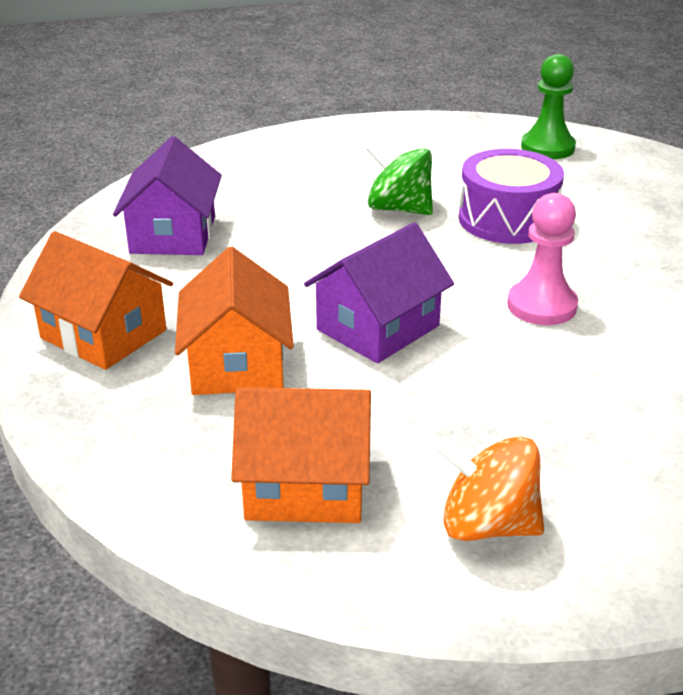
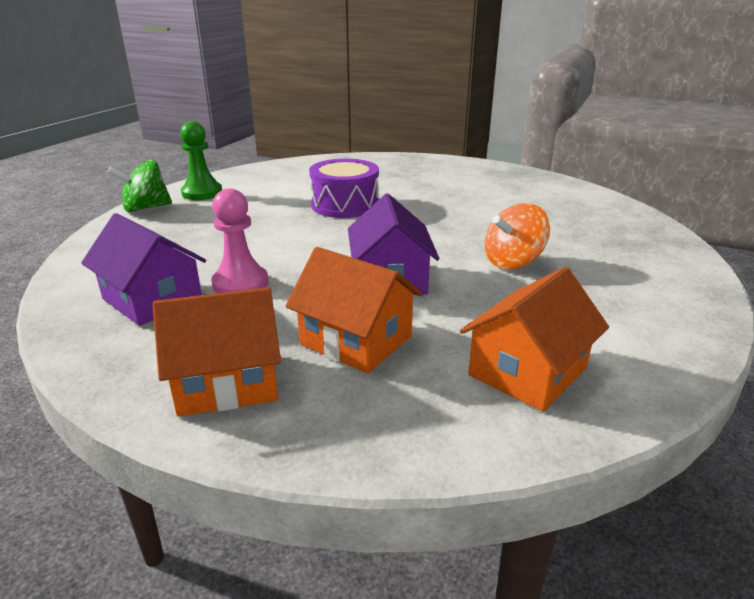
camera: 50 degrees left, 5 degrees down
(399, 209) = (278, 223): green spinning top -> green spinning top (145, 208)
(487, 525) = (623, 328): orange spinning top -> orange spinning top (513, 262)
(541, 306) = (439, 231): pink pawn -> pink pawn (240, 283)
(547, 147) = (298, 170): green pawn -> green pawn (202, 193)

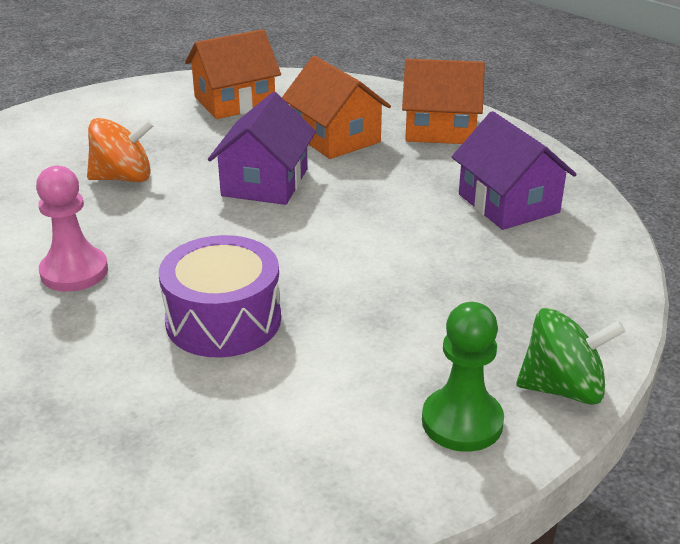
camera: 160 degrees left, 5 degrees up
(240, 283) = (418, 205): pink pawn -> pink pawn (74, 272)

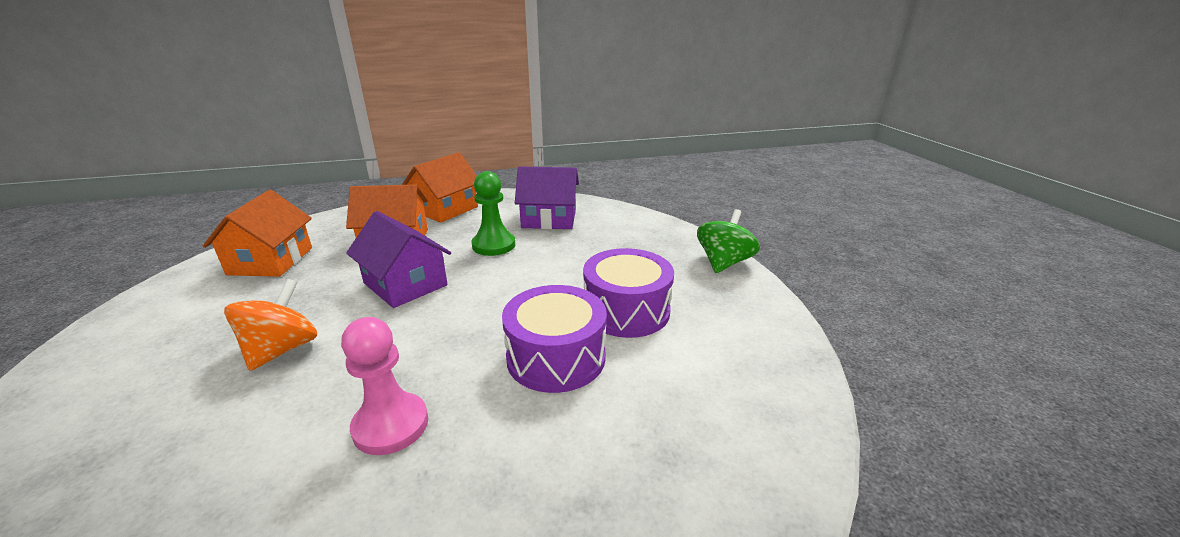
camera: 60 degrees left, 5 degrees down
(350, 338) = (626, 310): none -> purple drum
(462, 422) = (733, 300): green pawn -> green pawn (493, 245)

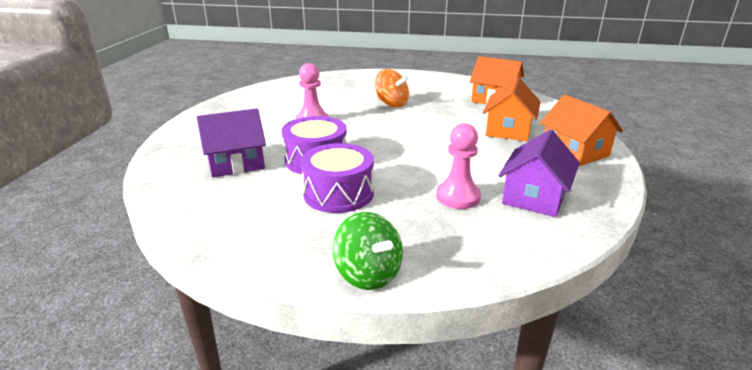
camera: 115 degrees right, 0 degrees up
(405, 284) = (437, 129): purple house -> purple house (236, 163)
(493, 245) = (483, 162): green pawn -> none
(575, 247) = (458, 197): none -> pink pawn

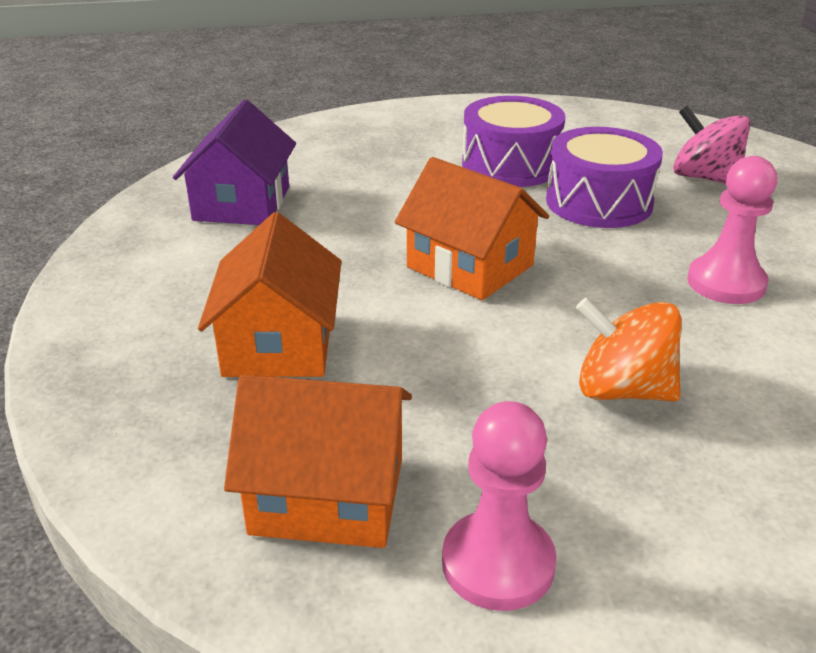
camera: 160 degrees right, 5 degrees up
(236, 163) = (704, 178): purple house -> pink spinning top
(368, 274) = (411, 111): green spinning top -> none
(458, 197) = (351, 186): pink pawn -> pink pawn (498, 563)
(575, 151) = (142, 304): orange house -> orange house (470, 266)

